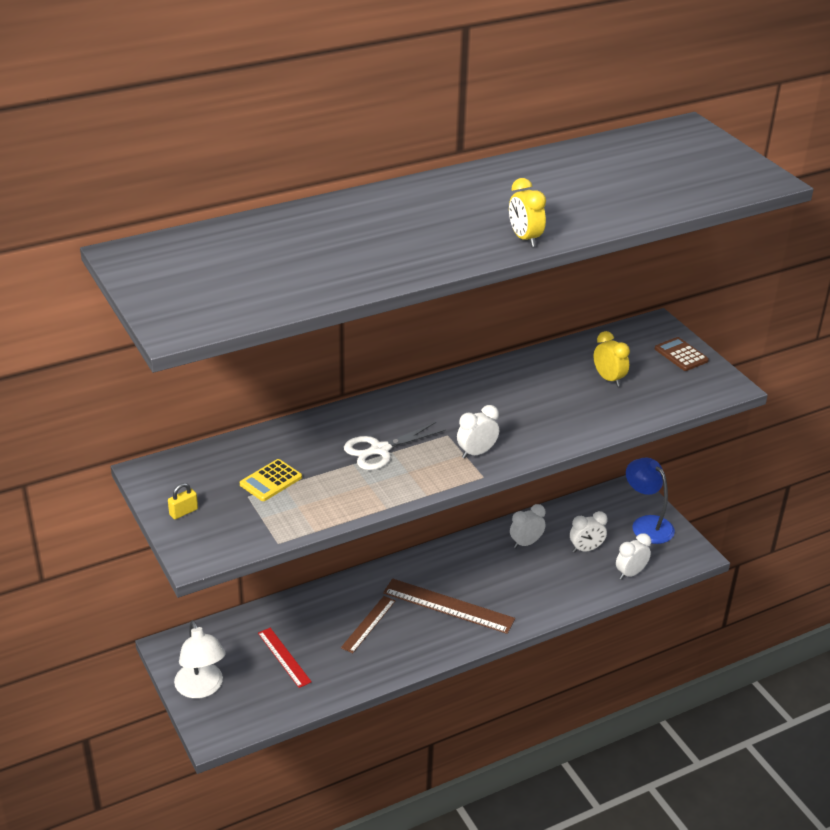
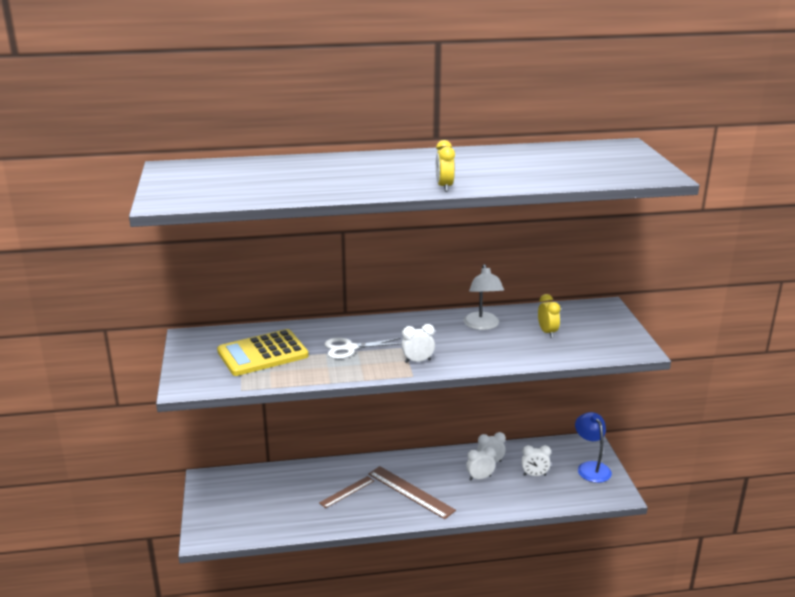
camera: 20 degrees right, 10 degrees down
(183, 512) = (192, 361): yellow padlock -> none
(201, 688) = (210, 508): white lamp -> white lamp (482, 325)
(271, 481) = (262, 354): yellow calculator -> yellow calculator, size x2.03
(284, 657) = (276, 500): red ruler -> none
(630, 573) = (561, 498): white clock -> white clock (480, 478)
(681, 355) = (614, 326): brown calculator -> none

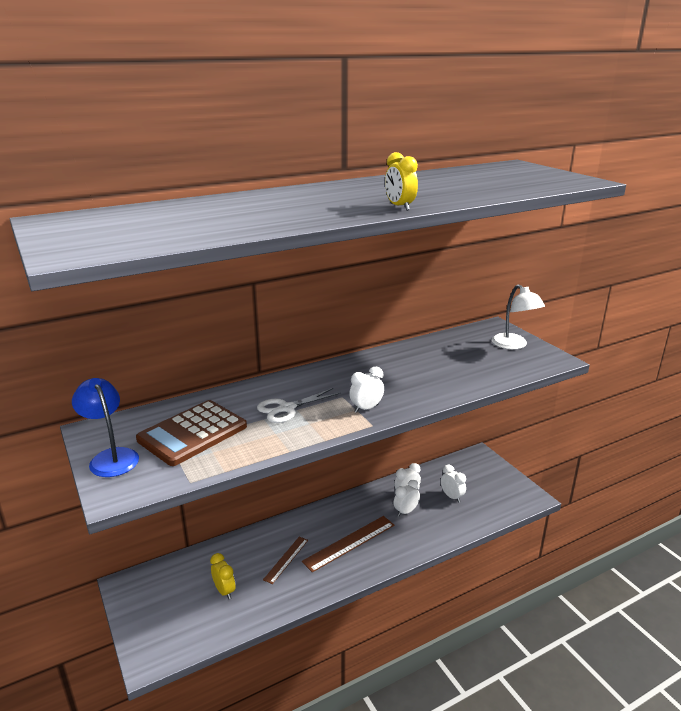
camera: 20 degrees left, 0 degrees up
(262, 354) = (192, 433): yellow calculator -> brown calculator
(411, 492) = (349, 543): brown ruler -> brown ruler turned 60 degrees counterclockwise
(482, 325) = (402, 361): white lamp -> white lamp (514, 345)
(534, 475) = (452, 497): white clock -> white clock turned 105 degrees counterclockwise
(547, 332) = (465, 357): yellow clock -> yellow clock (224, 591)
(591, 467) = (494, 478): blue lamp -> blue lamp (111, 457)

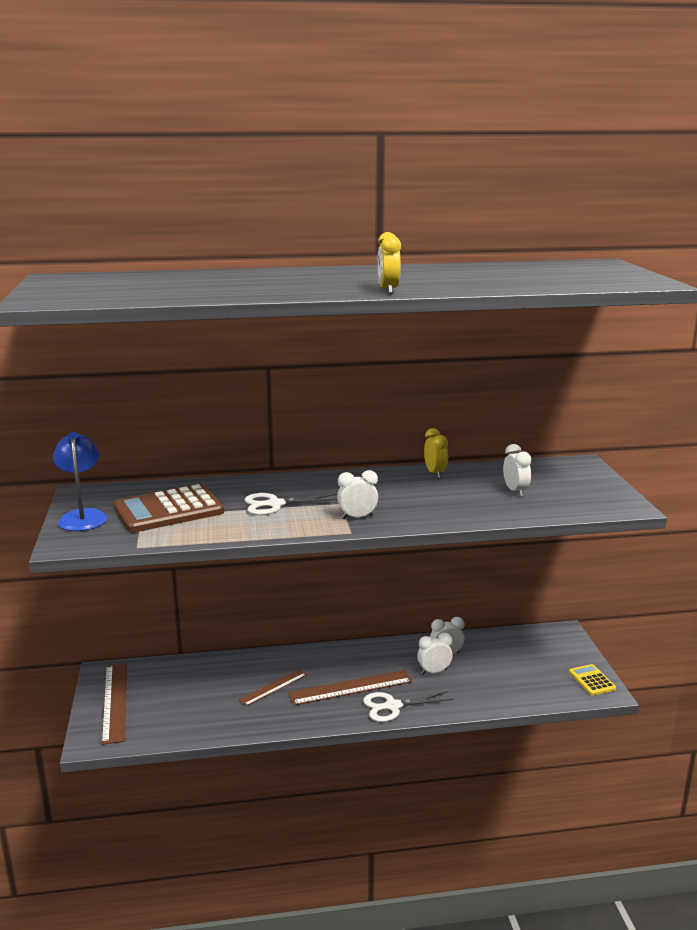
camera: 20 degrees right, 5 degrees down
(150, 612) = (115, 702): none -> brown ruler
(224, 591) = (195, 701): yellow clock -> yellow clock (435, 473)
(391, 552) = (392, 706): none -> white scissors
(452, 497) = (499, 668): white clock -> white clock (515, 491)
(514, 345) = (586, 485): white lamp -> none
(520, 491) = (592, 680): none -> yellow calculator

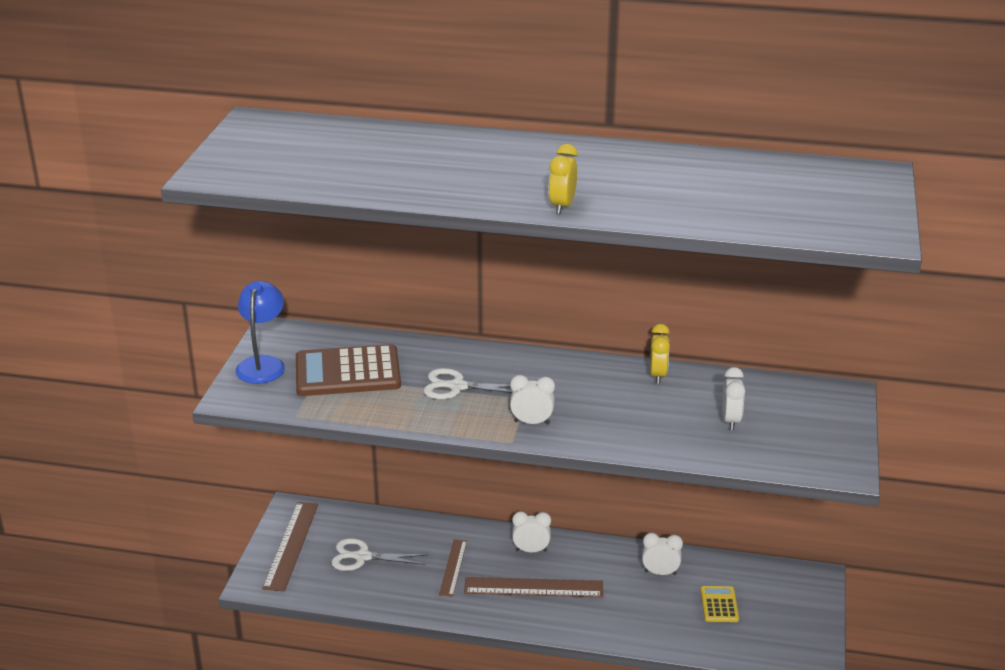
camera: 20 degrees right, 10 degrees up
(273, 687) = (453, 567): brown ruler -> brown ruler turned 60 degrees counterclockwise
(392, 706) = (566, 620): white scissors -> white scissors (361, 557)
(434, 671) = (634, 591): white clock -> white clock (531, 550)
(592, 680) = (809, 645): yellow calculator -> yellow calculator (719, 605)

